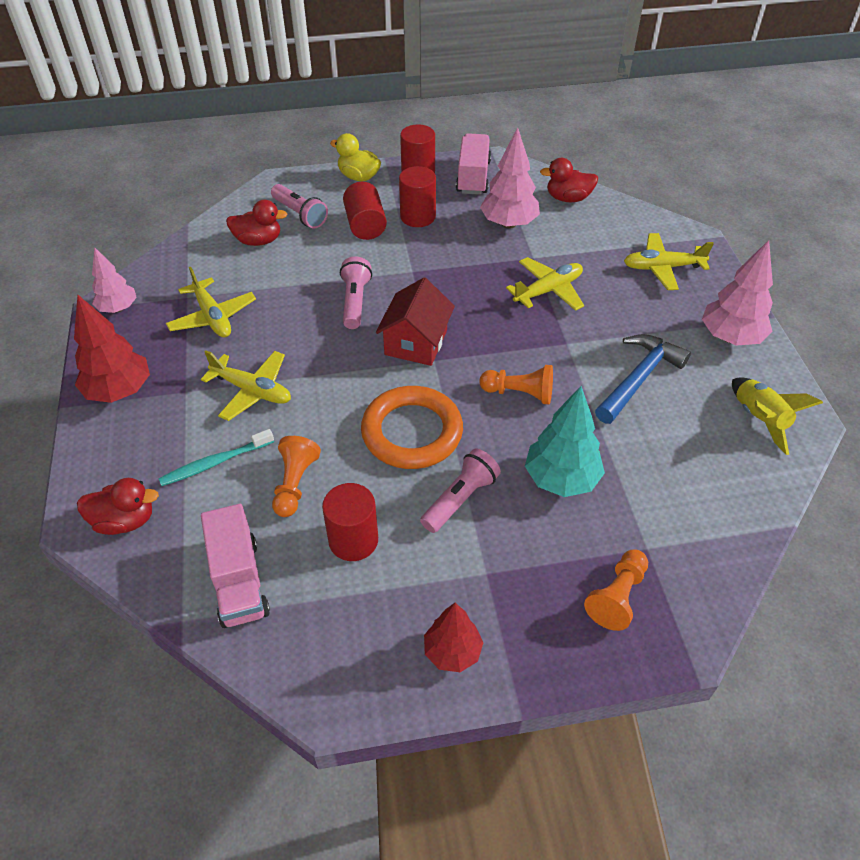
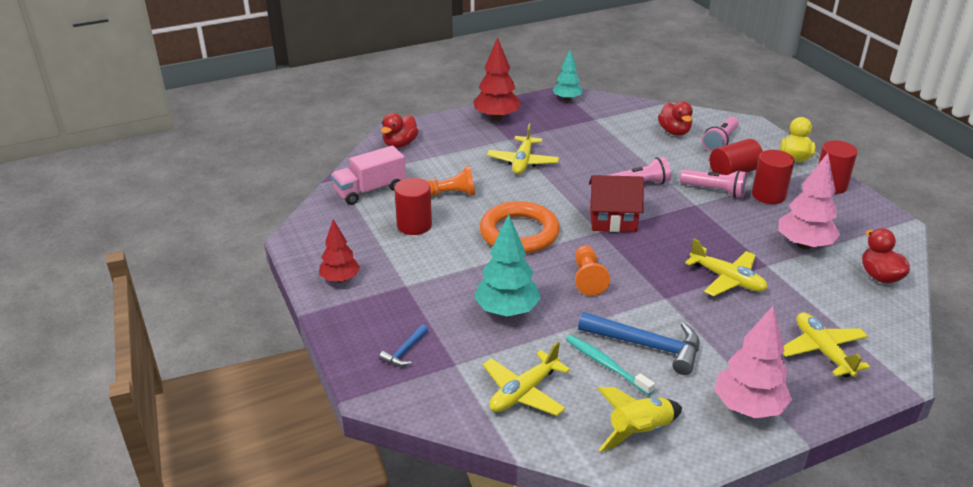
camera: 75 degrees right, 15 degrees down
(118, 308) = (567, 99): pink tree -> turquoise tree
(125, 521) = (400, 144): red duck -> red duck turned 45 degrees clockwise
(212, 317) = (582, 132): yellow plane -> yellow plane (524, 392)
(215, 463) = (455, 162): turquoise toothbrush -> turquoise toothbrush (606, 364)
(460, 499) = (467, 264): pink flashlight -> pink flashlight (715, 191)
(473, 177) = (855, 215): pink truck -> none
(617, 596) = (405, 351): orange pawn -> blue hammer

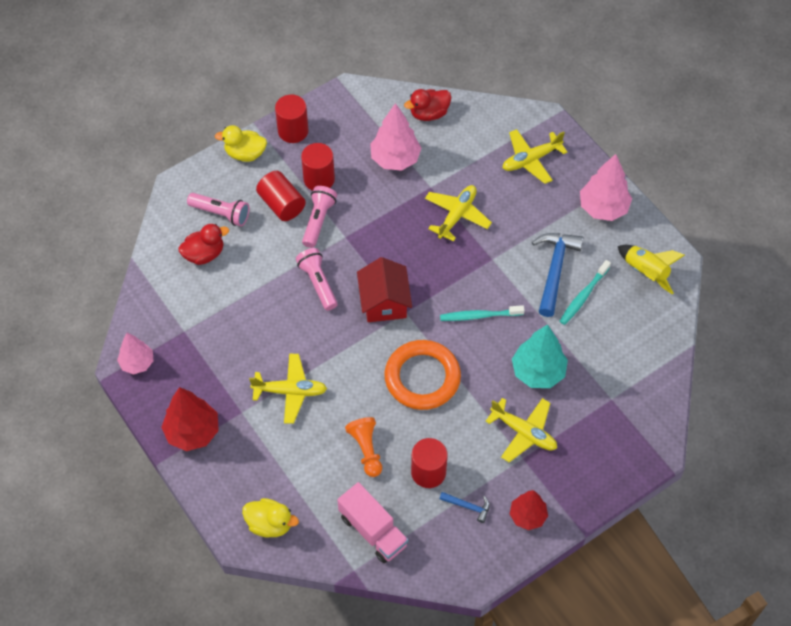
camera: 100 degrees left, 25 degrees up
(400, 144) = (270, 524): red duck -> yellow duck
(405, 351) = (607, 439): blue hammer -> blue hammer (468, 506)
(524, 392) = (628, 347): yellow plane -> yellow plane (523, 432)
(567, 99) = (137, 363): turquoise tree -> pink tree
(588, 278) = (479, 316): orange pawn -> turquoise toothbrush

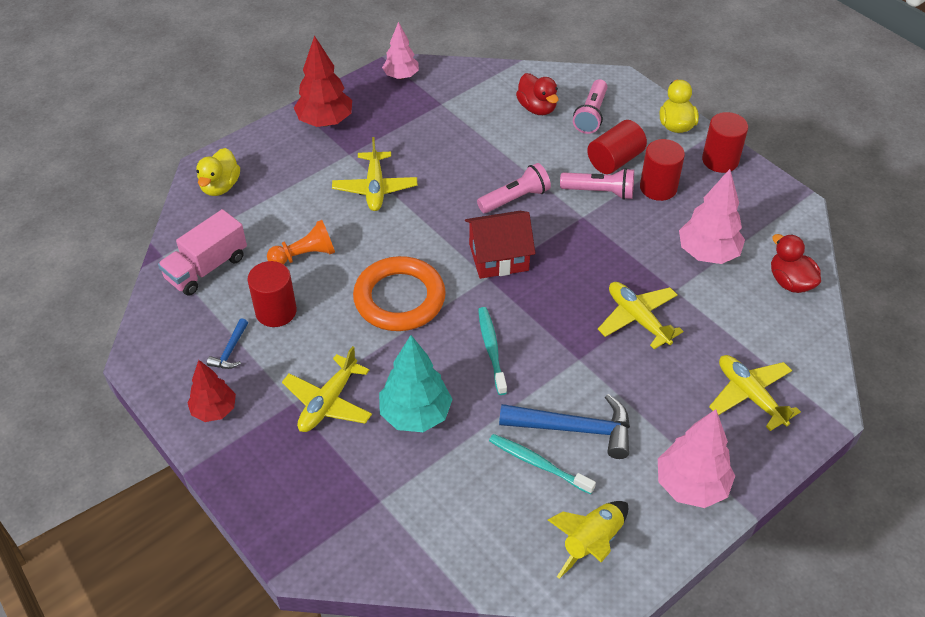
camera: 85 degrees right, 10 degrees down
(457, 215) = (638, 319): yellow plane -> yellow plane turned 150 degrees counterclockwise

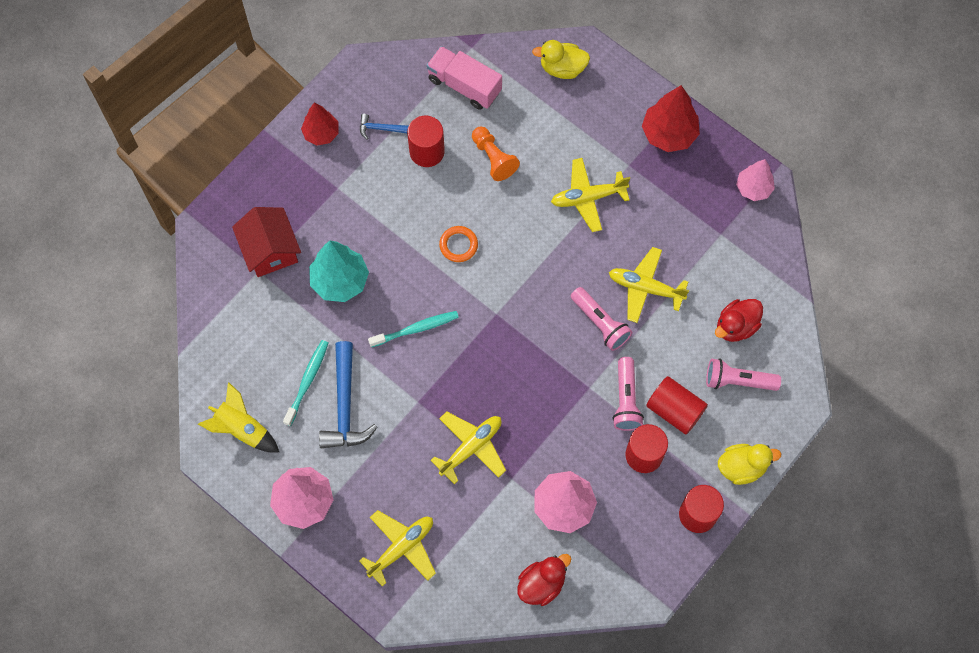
camera: 80 degrees right, 20 degrees up
(328, 402) = (342, 213): yellow plane -> yellow plane (645, 288)
(399, 298) = (458, 245): orange ring -> orange ring, size x0.48
(499, 257) = (522, 319): red house -> red house (270, 250)

